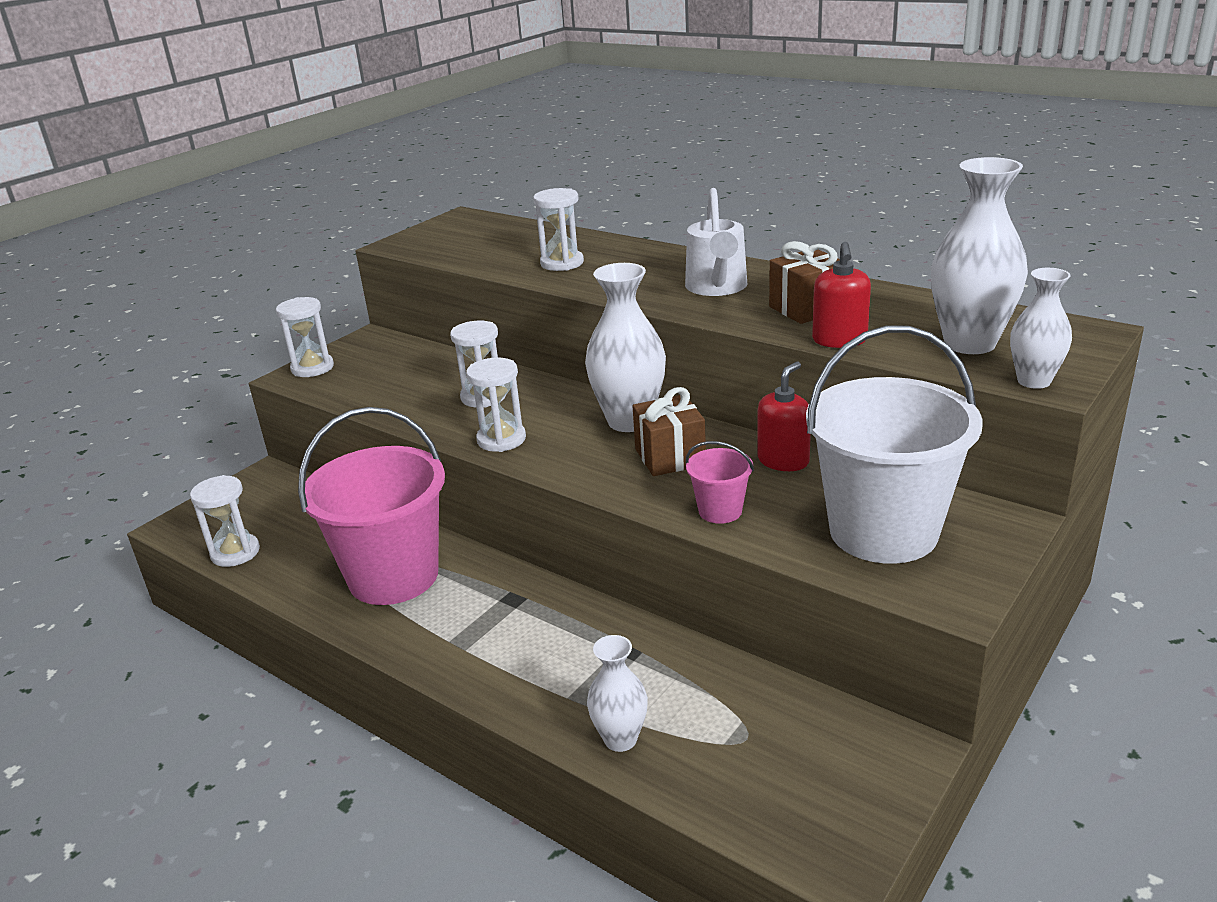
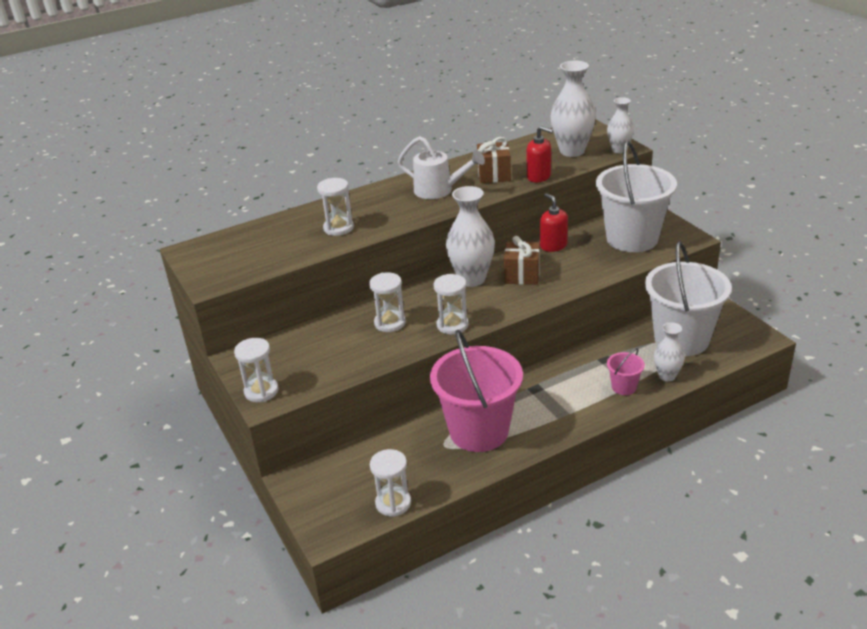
camera: 65 degrees left, 5 degrees up
(720, 511) = (585, 273): pink bucket -> pink bucket (624, 387)
(748, 733) = (681, 339): none -> white bucket

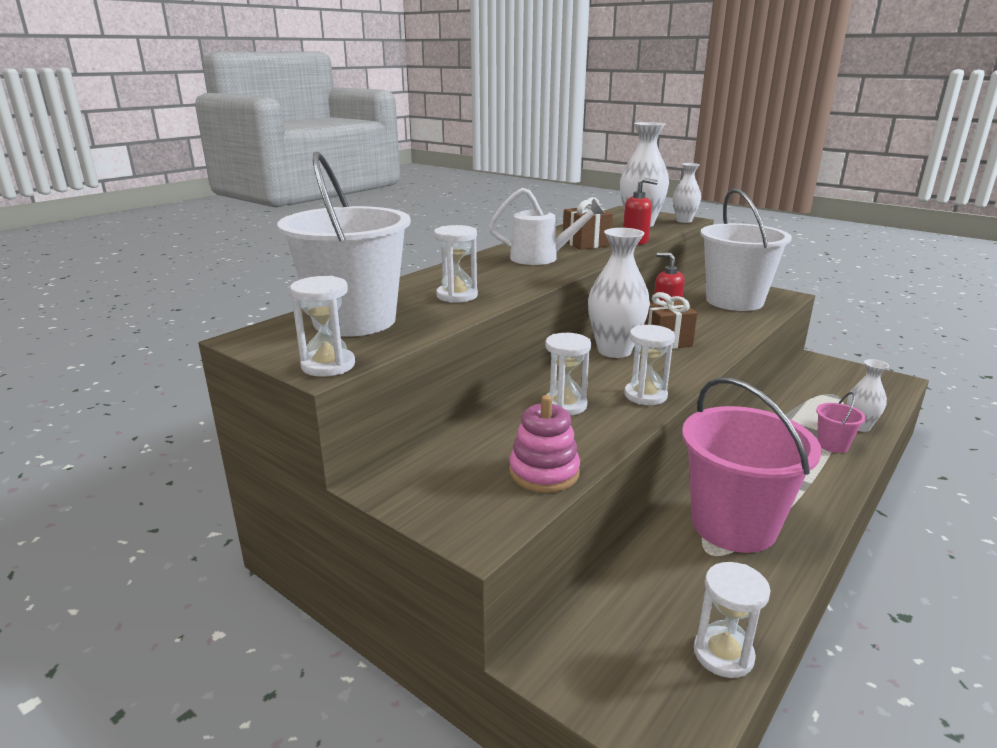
camera: 25 degrees left, 10 degrees down
(261, 391) = (458, 520): white hourglass -> white hourglass (328, 365)
(332, 371) = (544, 472): none -> pink stacking toy
(681, 339) = (830, 393): white bucket -> white bucket (354, 321)

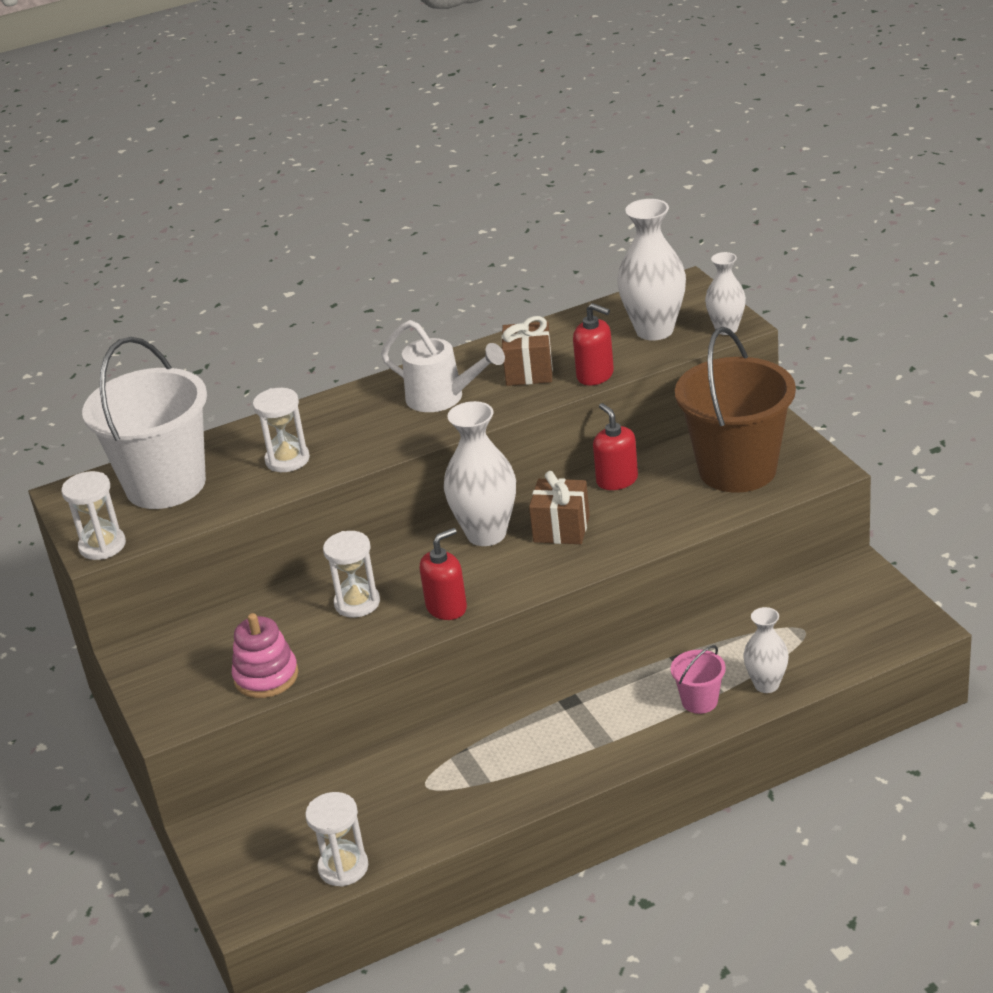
camera: 30 degrees right, 10 degrees up
(645, 395) = (446, 607): white hourglass -> red soap dispenser
(733, 525) = (478, 765): pink bucket -> none
(734, 301) = (737, 469): white bucket -> brown bucket

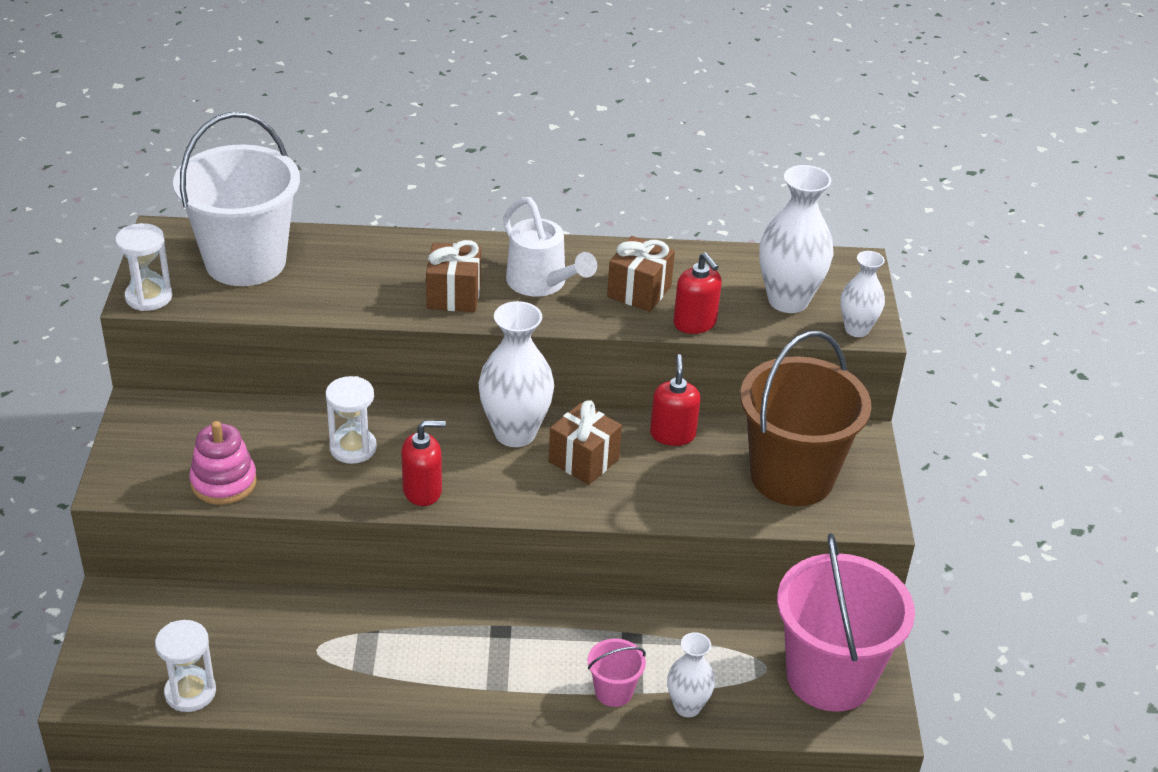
camera: 20 degrees right, 5 degrees up
(287, 460) = (361, 284): white hourglass -> none
(376, 436) = (454, 295): none -> brown gift
(857, 614) = (829, 676): none -> pink bucket

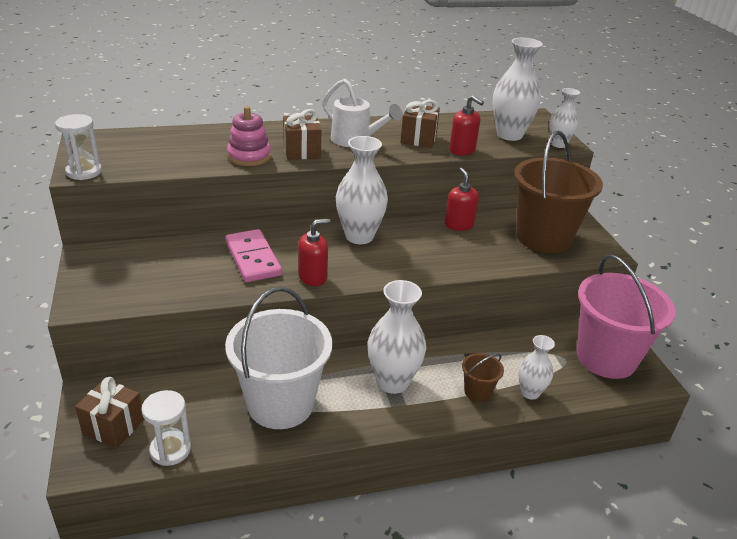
camera: 15 degrees left, 5 degrees down
(224, 482) = (165, 291): pink stacking toy -> pink stacking toy (249, 156)
(245, 262) = (149, 147): white bucket -> white bucket (280, 404)
(353, 448) = (253, 258): white hourglass -> pink domino
(503, 655) = (392, 382): none -> white vase
(583, 460) = (411, 245): brown gift -> brown gift (113, 426)
(613, 691) = (477, 392): pink bucket -> brown bucket

